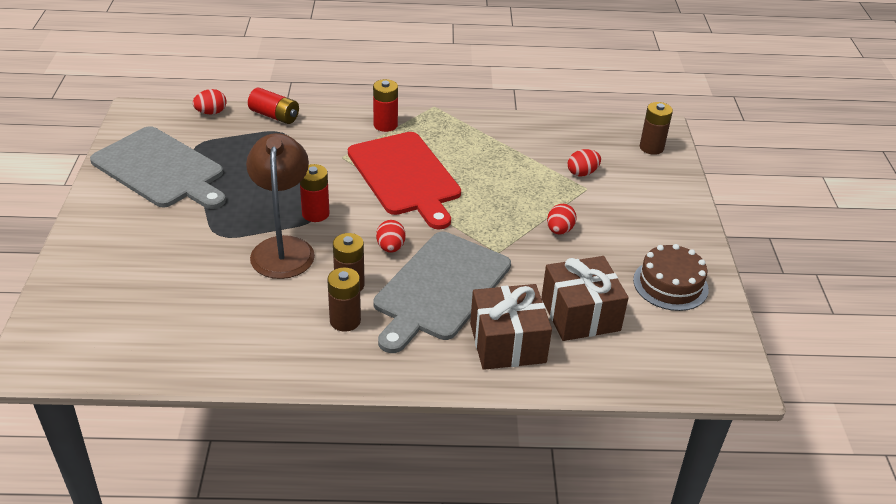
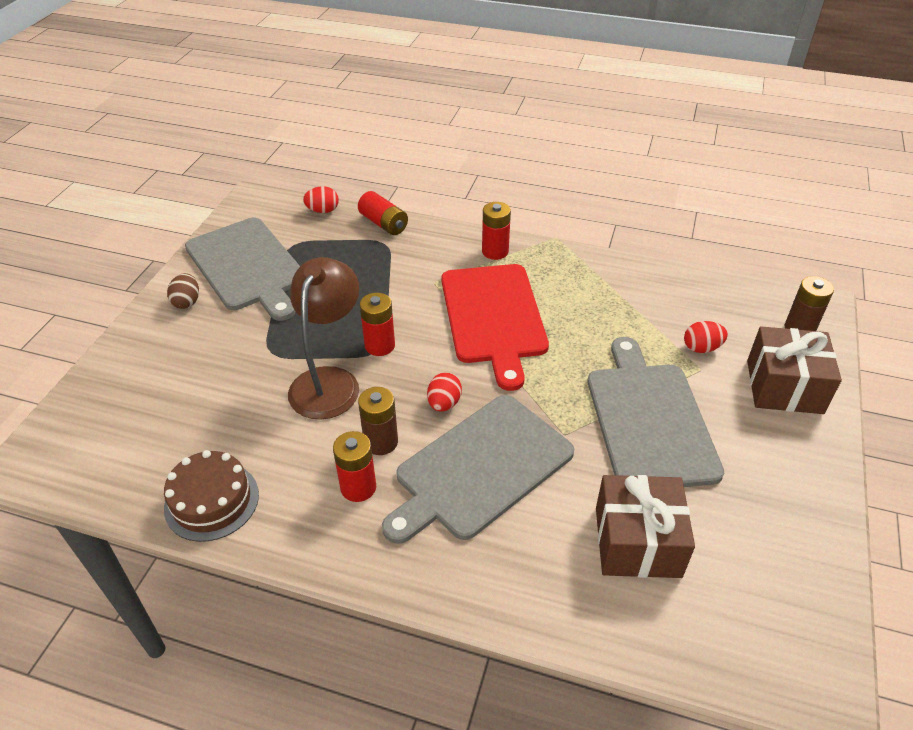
camera: 20 degrees right, 5 degrees up
(116, 207) = (187, 302): none -> brown egg
(345, 321) = (358, 487): brown battery -> red battery
(507, 343) = (533, 561): brown gift -> brown gift (784, 386)
(559, 230) = (649, 419): red egg -> grey cutting board
(670, 284) = (768, 524): brown cake -> brown cake (211, 501)

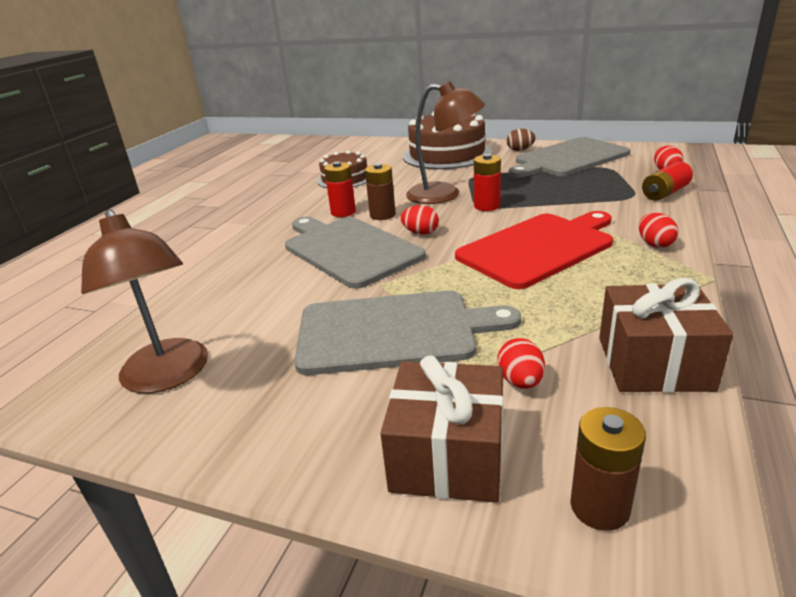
camera: 95 degrees right, 15 degrees down
(159, 376) = (447, 154): none -> brown cake
(493, 317) = (539, 248): red cutting board -> red cutting board turned 150 degrees clockwise
(495, 251) = (654, 244): red battery -> red egg
(637, 542) = (249, 317): brown gift -> brown gift (654, 363)
(750, 588) = (169, 376): none -> brown lamp

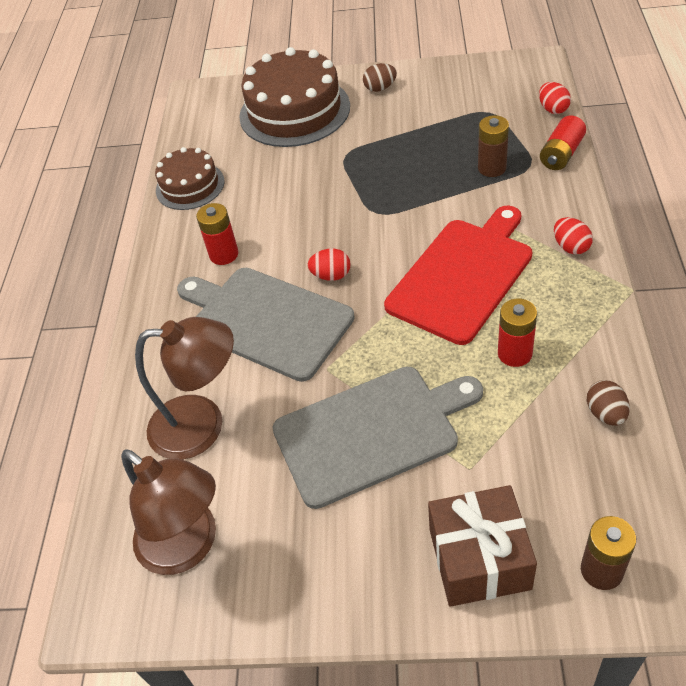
camera: 15 degrees left, 20 degrees up
(382, 215) = (273, 251): brown battery -> brown battery (492, 168)
(444, 195) = (327, 198): brown lamp -> brown lamp (202, 425)
(487, 206) = (384, 212): red battery -> red battery (514, 353)
(520, 381) = (507, 464): red egg -> none
(568, 158) = (442, 99): grey cutting board -> none
(654, 363) = (605, 413): brown gift -> brown egg

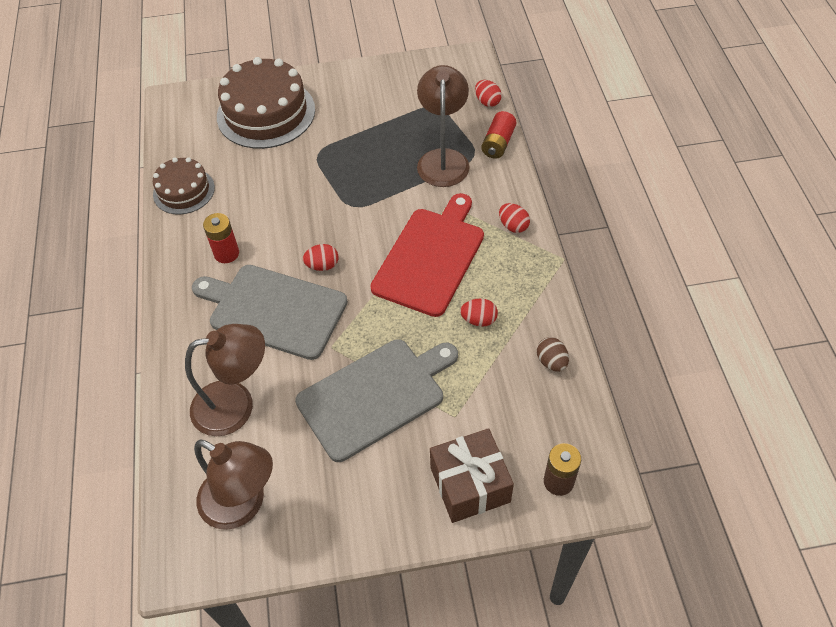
camera: 15 degrees left, 5 degrees up
(380, 88) = (339, 87): brown egg -> none
(492, 168) = (443, 159): brown battery -> brown lamp
(514, 353) = (479, 320): red battery -> red egg

